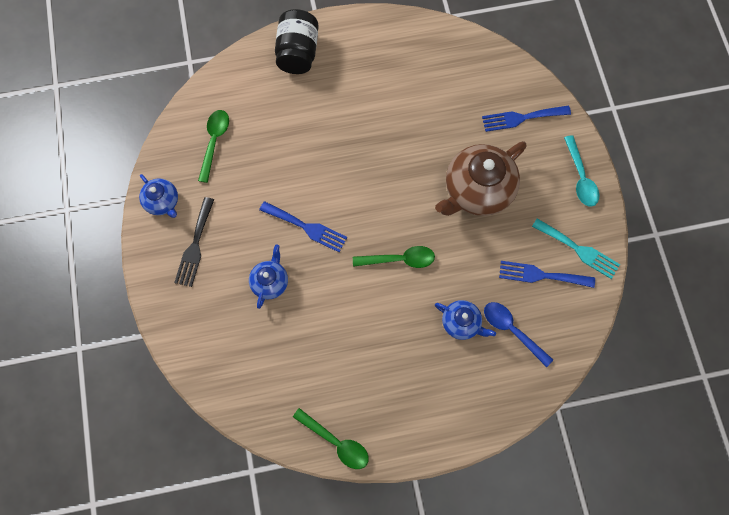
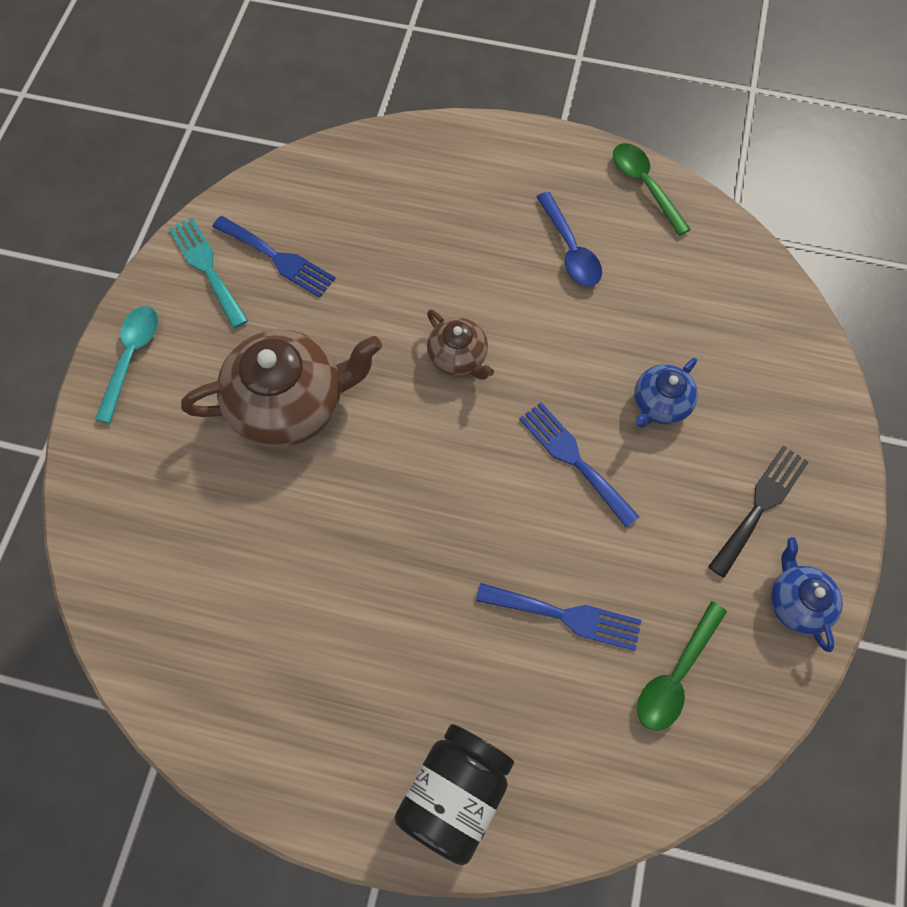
camera: 155 degrees left, 5 degrees down
(399, 259) = (458, 357): green spoon -> brown teapot
(461, 323) = (418, 247): blue teapot -> none
(512, 330) = (359, 213): blue spoon -> blue spoon (570, 249)
(521, 118) = (149, 484): blue fork -> blue fork (566, 616)

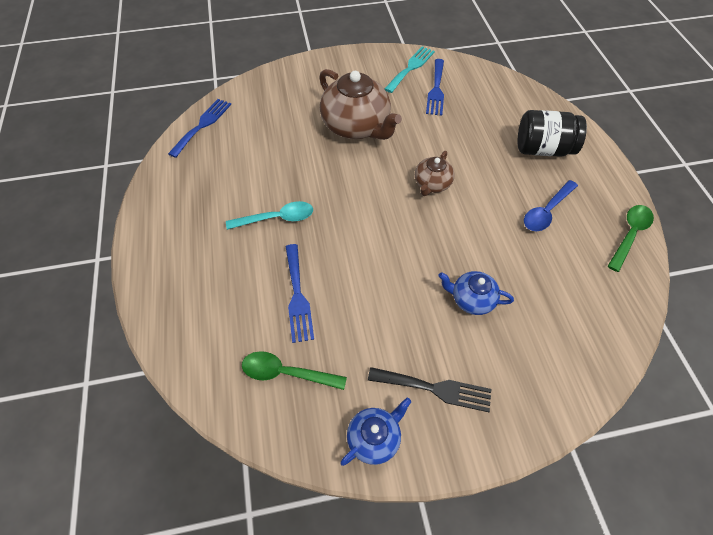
camera: 65 degrees right, 10 degrees down
(131, 357) = (344, 63): turquoise spoon -> turquoise spoon (276, 218)
(455, 793) = (171, 278): black jar -> black jar (543, 149)
(574, 459) = (402, 264): blue fork -> blue fork (202, 125)

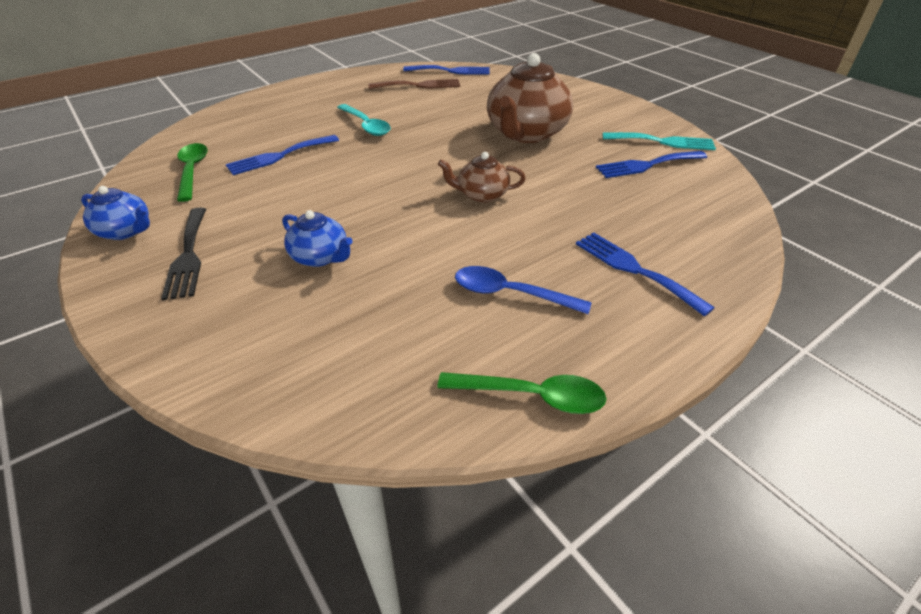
camera: 65 degrees right, 15 degrees down
(218, 157) = (419, 85): none -> brown fork
(471, 299) = (320, 257): blue teapot -> blue teapot turned 135 degrees clockwise
(543, 149) = (634, 269): black jar -> blue fork

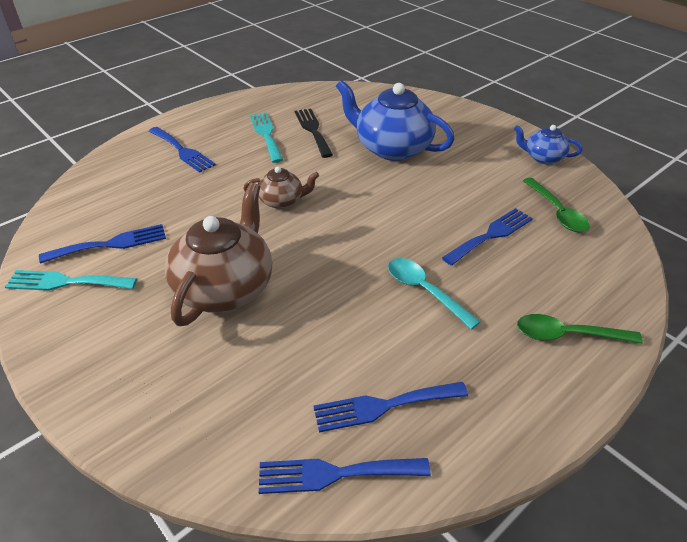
camera: 175 degrees right, 0 degrees up
(188, 256) = (480, 145): black fork -> black fork (313, 130)
(320, 257) = (392, 148): blue teapot -> blue teapot, size x1.92
(419, 85) = (383, 406): brown fork -> blue fork
(511, 294) = (266, 135): blue spoon -> turquoise fork
(531, 396) = (262, 99): green spoon -> green spoon (568, 335)

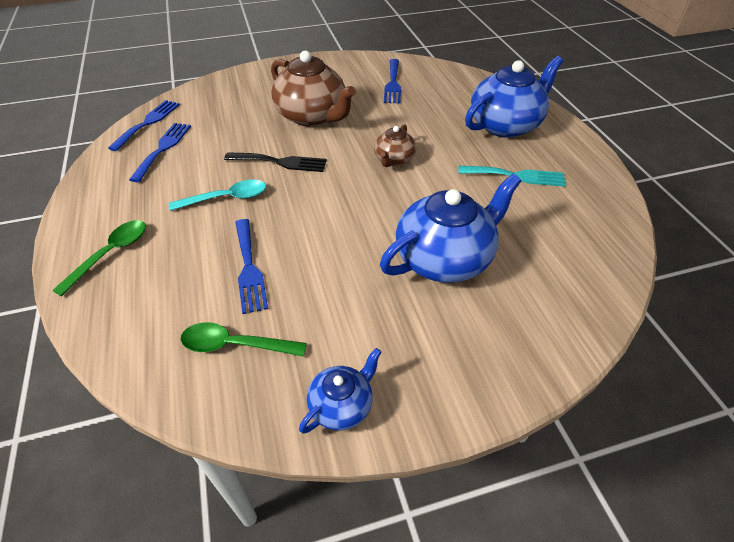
camera: 115 degrees right, 5 degrees up
(66, 282) = (366, 68): turquoise fork -> none
(182, 151) = (505, 125): blue fork -> blue teapot
(313, 130) = (513, 209): black fork -> black fork (280, 162)

